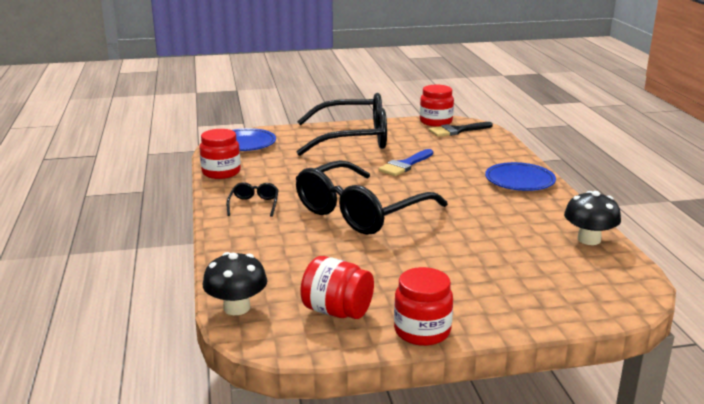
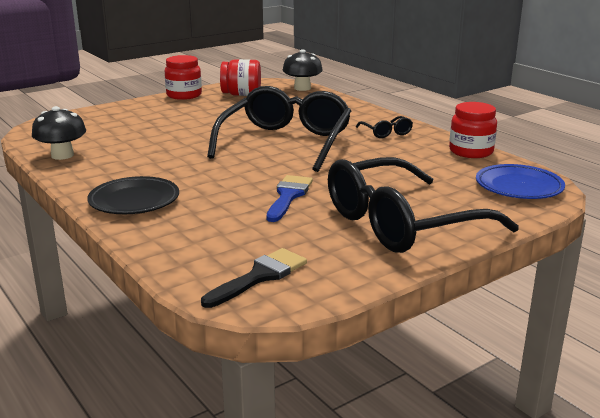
camera: 155 degrees right, 0 degrees up
(436, 122) = (312, 292): red jar -> none
(519, 181) = (134, 201): blue plate -> black plate

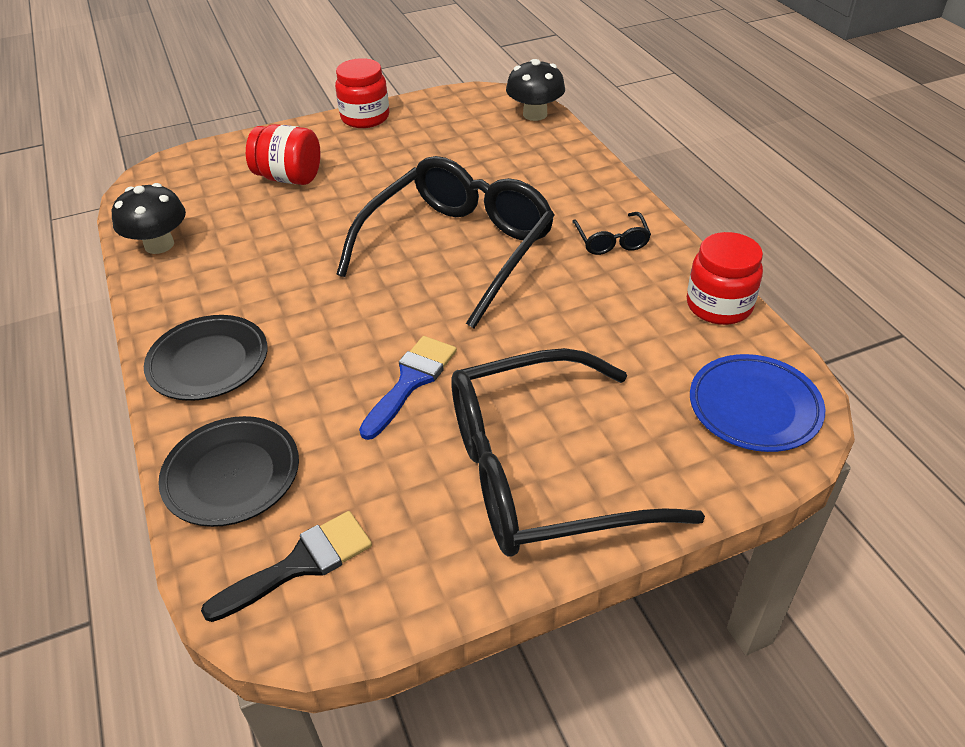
camera: 15 degrees right, 20 degrees up
(184, 245) = (232, 475): none -> black plate
(241, 95) = (443, 123): red jar -> red jar (289, 178)

